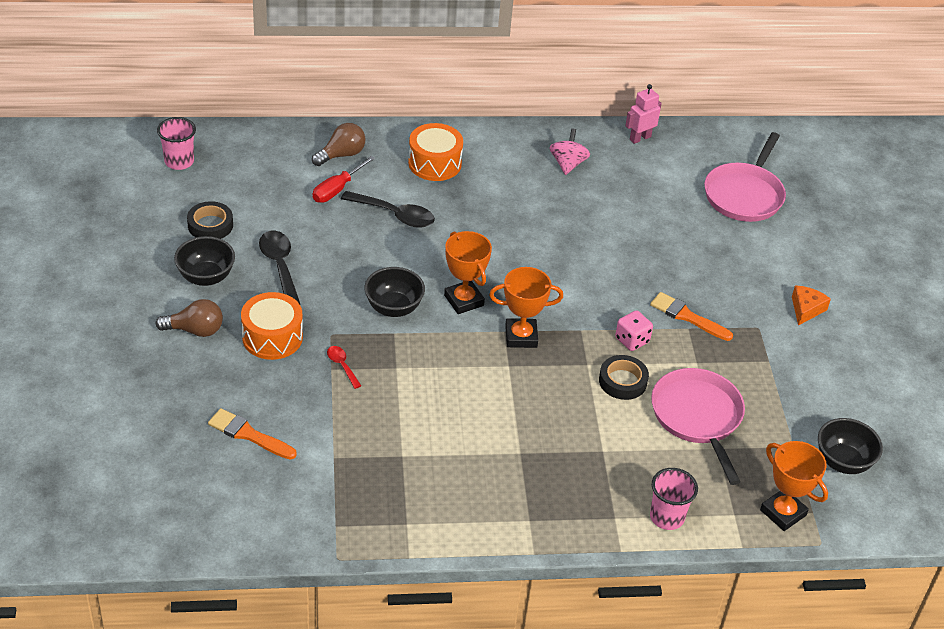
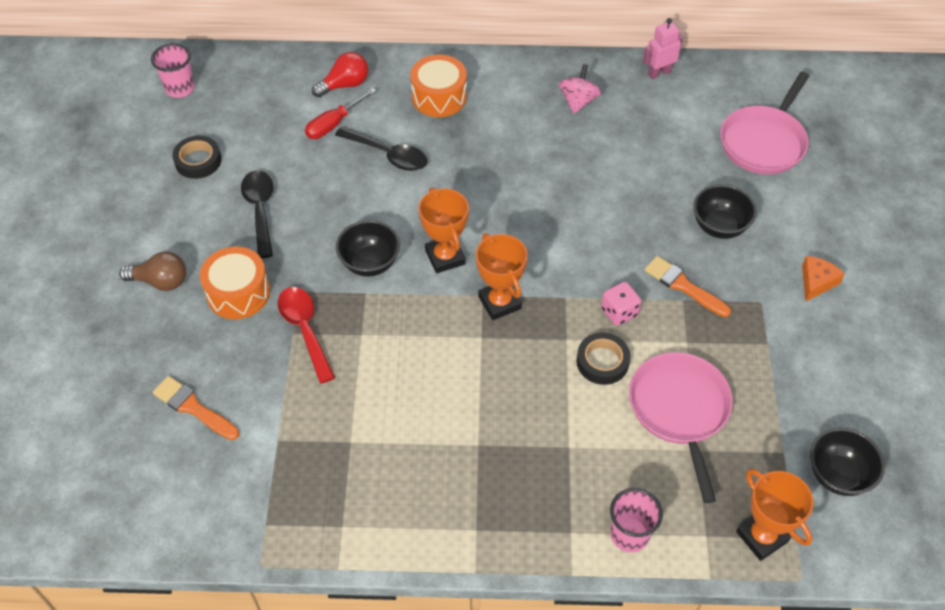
camera: 10 degrees right, 10 degrees up
(206, 277) = (183, 220): black bowl -> black bowl (719, 227)
(341, 155) = (345, 85): brown light bulb -> red light bulb
(342, 366) = (305, 329): red spoon -> red spoon, size x1.88
(521, 336) = (499, 303): orange trophy -> orange trophy turned 60 degrees clockwise

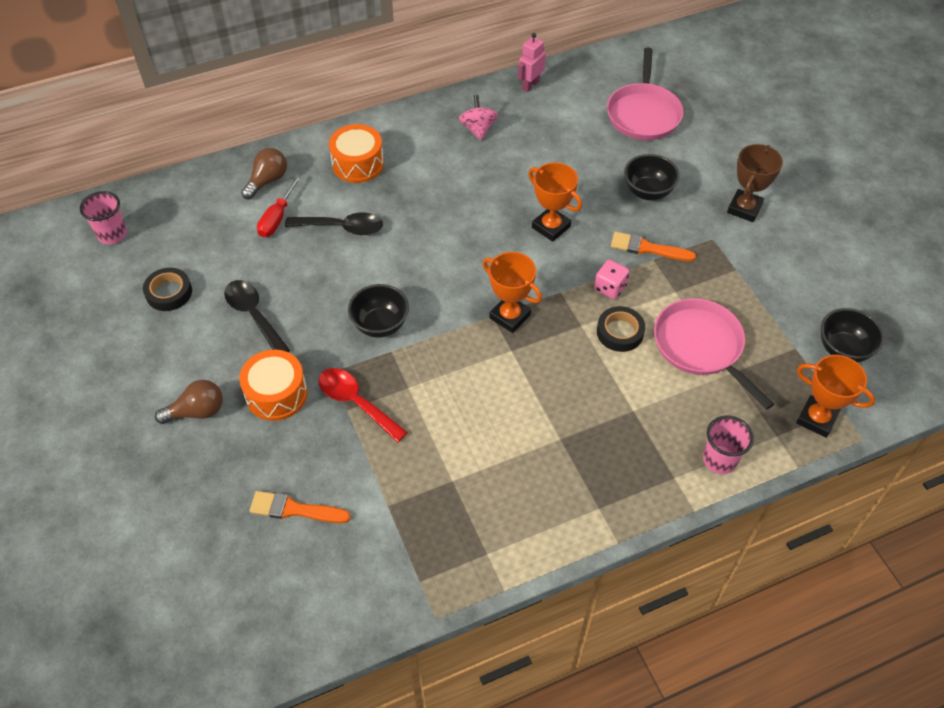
camera: 25 degrees left, 0 degrees up
(345, 85) = (267, 181): red light bulb -> brown light bulb
(445, 257) = (442, 296): orange trophy -> orange trophy (551, 227)
(816, 282) = (744, 208): orange cheese -> brown trophy

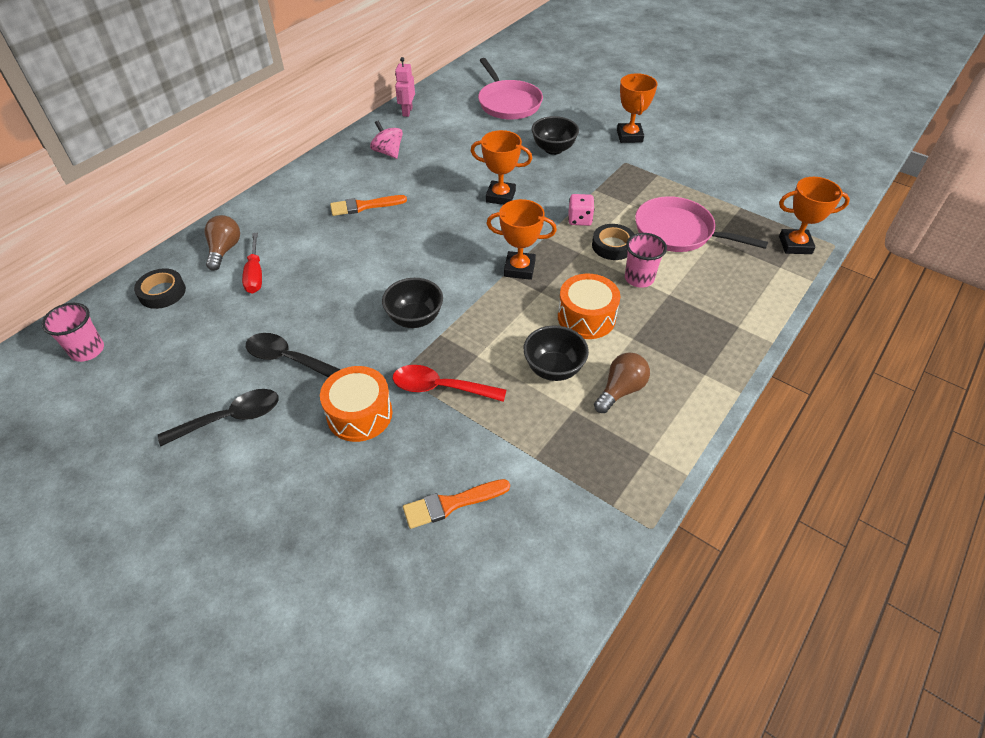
camera: 30 degrees left, 5 degrees down
(169, 293) = (185, 376): black tape -> black tape (162, 292)
(197, 411) = (289, 465): brown light bulb -> brown light bulb (620, 390)
(342, 227) = (323, 260): black spoon -> black spoon (231, 418)
(358, 164) = (302, 209): orange drum -> orange drum (586, 317)
(647, 248) = (584, 184): orange brush -> orange brush (364, 206)
(719, 460) = (758, 300): pink cup -> pink cup (639, 278)
(744, 208) = (629, 136): brown trophy -> orange trophy
(843, 349) = (771, 196): black bowl -> black bowl (553, 369)

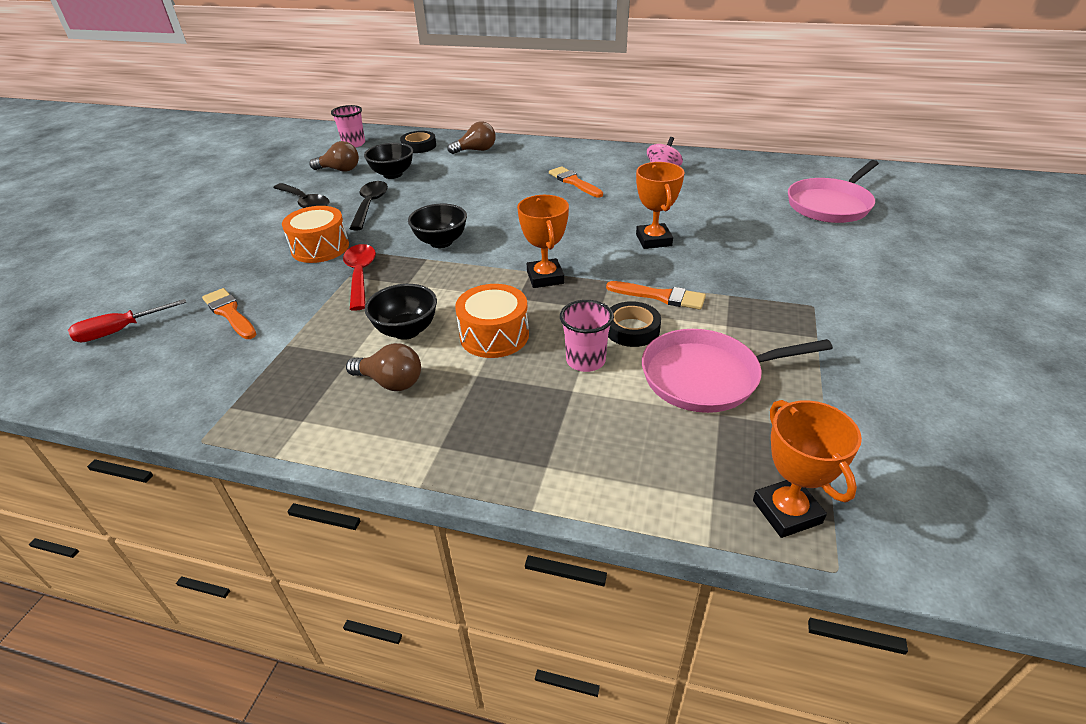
camera: 70 degrees right, 10 degrees down
(161, 374) = (340, 170): none -> brown light bulb
(255, 274) = (456, 167): red screwdriver -> red screwdriver (120, 331)
(407, 112) = (738, 162): pink robot -> none
(553, 149) = (777, 251): black bowl -> black bowl (392, 174)
(579, 219) = (660, 296): pink dice -> orange brush
(629, 136) = (877, 298): orange trophy -> none
(677, 232) = (706, 377): pink pan -> pink pan turned 105 degrees counterclockwise

